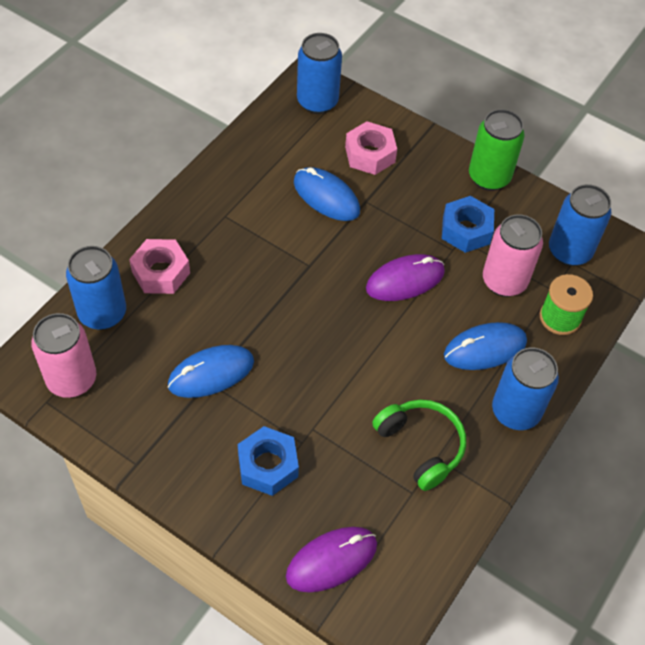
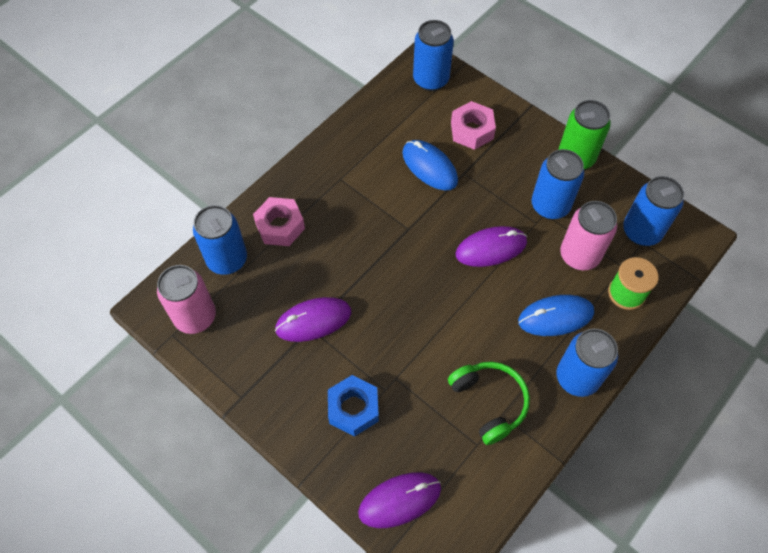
camera: 10 degrees right, 5 degrees up
(211, 373) = (313, 321): blue mouse -> purple mouse
(466, 230) = (550, 206): blue nut -> blue can

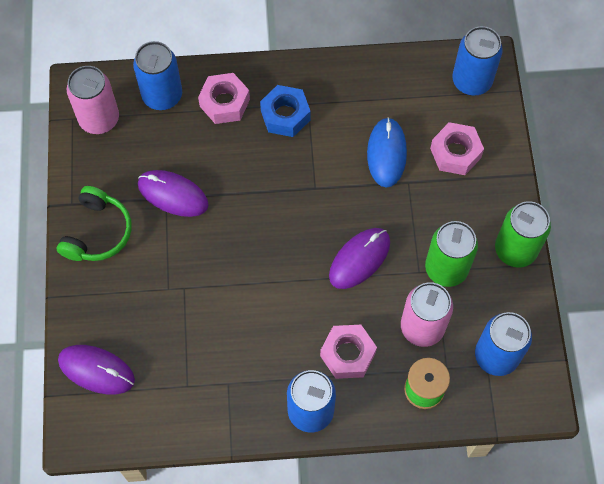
camera: 45 degrees right, 5 degrees up
(353, 408) = (133, 281): blue nut -> blue nut (285, 115)
(489, 402) = (228, 366): green headphones -> green headphones (98, 232)
(491, 248) = (359, 259): purple mouse -> purple mouse turned 75 degrees counterclockwise
(550, 206) = (446, 269): blue can -> green can
(555, 317) = (347, 354): blue mouse -> pink nut

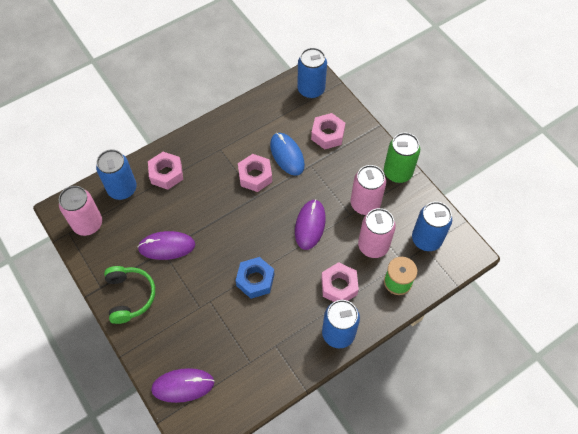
camera: 30 degrees left, 5 degrees down
(285, 115) = (210, 163): blue nut -> blue nut (255, 280)
(330, 161) = (255, 176): none -> pink nut
(446, 269) = (365, 204): green can -> pink can

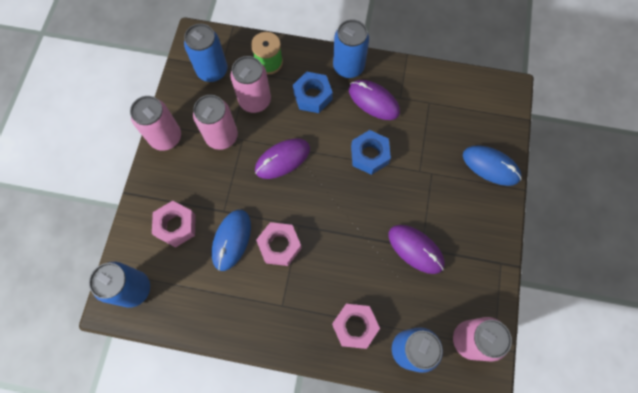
camera: 135 degrees left, 10 degrees up
(130, 296) = (481, 232): green headphones -> none
(160, 351) = (490, 166): none -> blue mouse
(183, 386) = (492, 128): purple mouse -> purple mouse (373, 101)
(339, 286) = (312, 96): pink nut -> blue nut
(397, 172) = (166, 137): green can -> pink can

